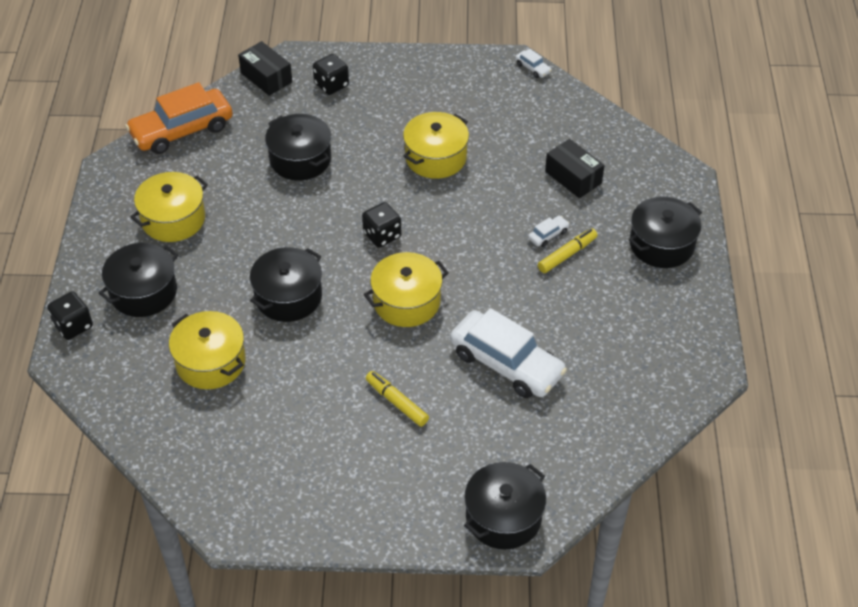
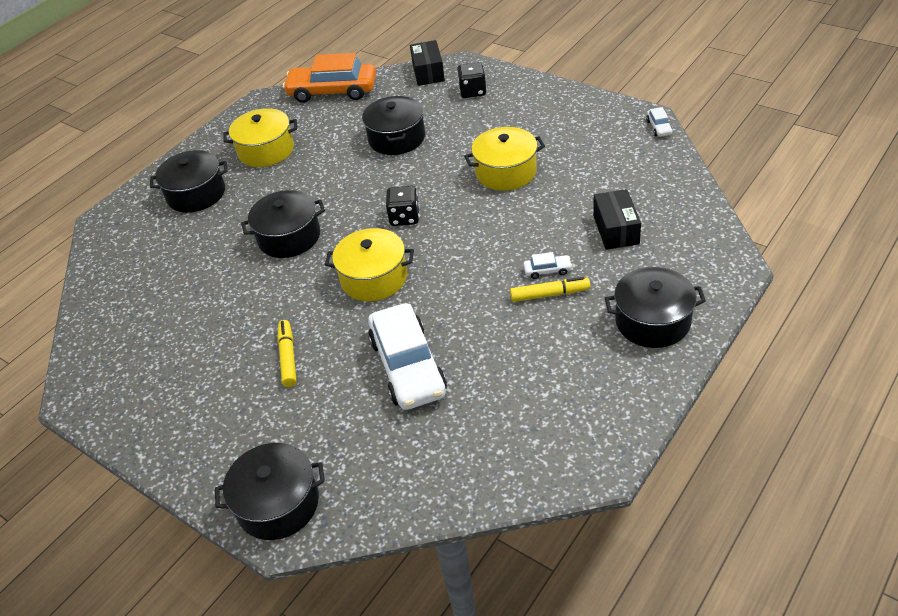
camera: 40 degrees right, 5 degrees down
(73, 326) = (130, 200): black dice -> none
(210, 362) = (188, 263): yellow pot -> none

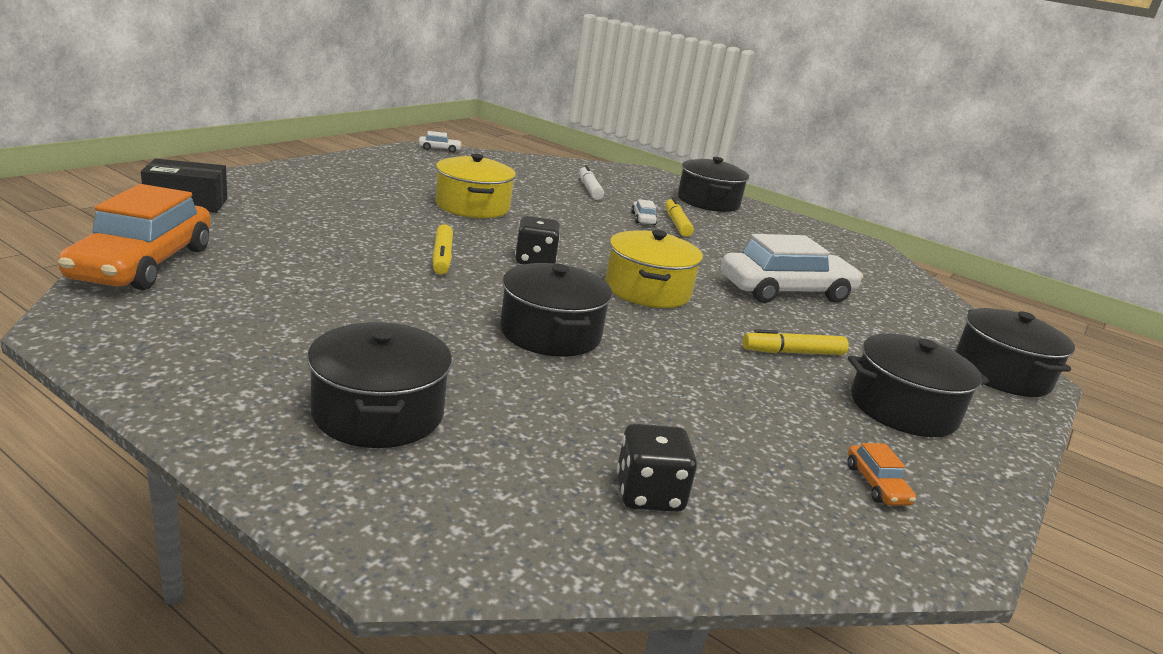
camera: 100 degrees left, 20 degrees down
(132, 377) = (876, 484): none -> orange car
(266, 150) = (283, 334): yellow pot -> none
(390, 177) = (442, 257): none -> yellow marker
(397, 138) = (348, 242): black pot -> black pot (903, 408)
(472, 91) = (277, 191): black dice -> black dice (649, 494)
(616, 229) = (589, 189): black box -> white marker

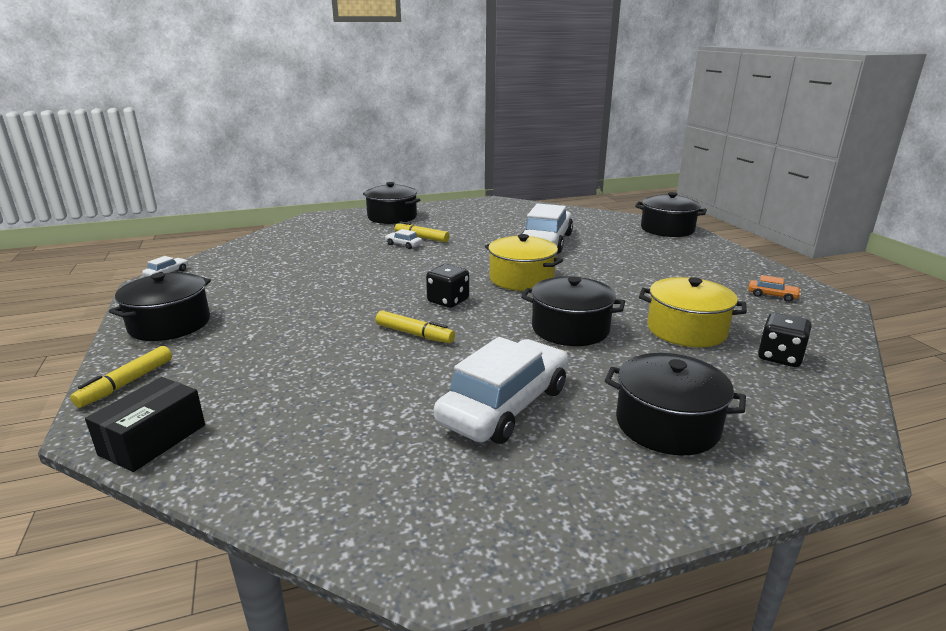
camera: 50 degrees left, 0 degrees up
(143, 263) = (307, 497): orange car -> none
(342, 318) = (505, 405): none -> white car
(472, 206) = (320, 295): yellow pot -> yellow pot (686, 330)
(589, 189) = (330, 244): white marker -> none
(793, 352) = (627, 267): yellow marker -> yellow marker (127, 383)
(903, 408) = (698, 263): black pot -> black pot (170, 324)

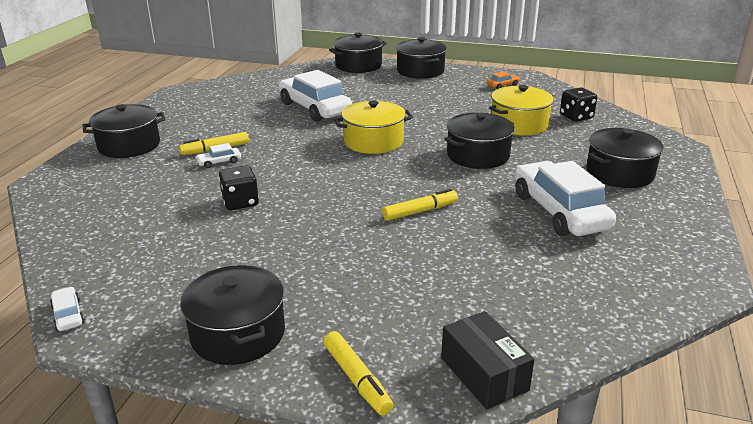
camera: 55 degrees left, 5 degrees up
(448, 301) = (376, 181): black dice -> black dice (240, 202)
(715, 252) = (420, 71): none -> black pot

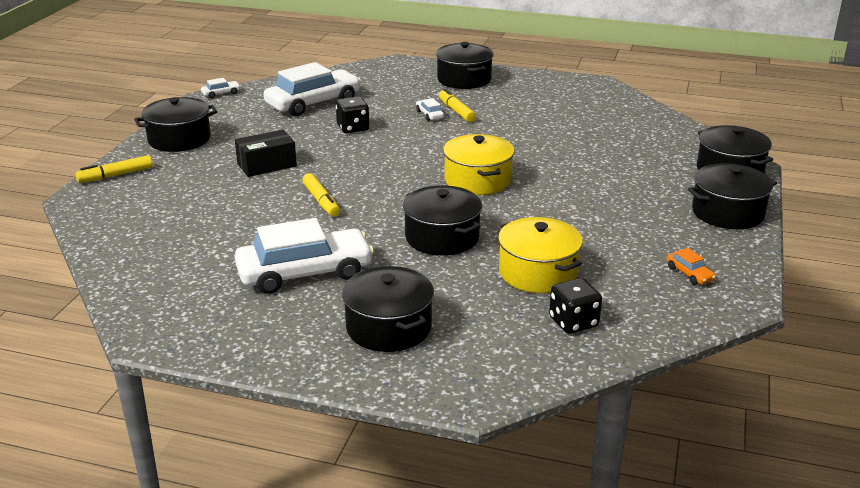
camera: 90 degrees right, 0 degrees up
(314, 108) = (567, 149): white car -> white car (313, 103)
(484, 374) = (95, 216): black box -> black box (266, 165)

